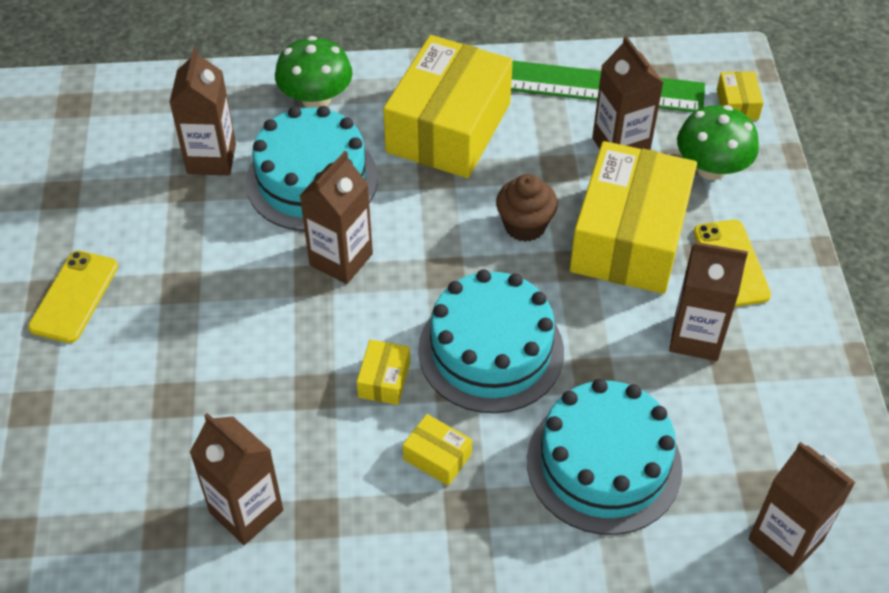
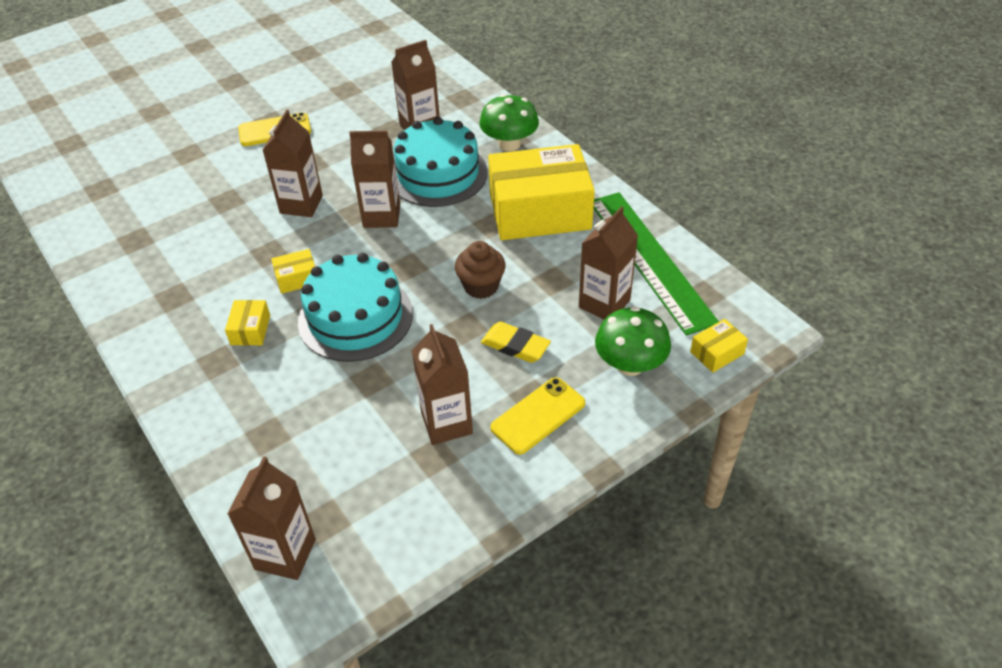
camera: 60 degrees right, 5 degrees down
(246, 511) = (162, 266): brown carton -> brown carton (301, 204)
(604, 464) = (294, 417): turquoise cake -> none
(629, 238) = (515, 345): yellow box -> yellow eraser

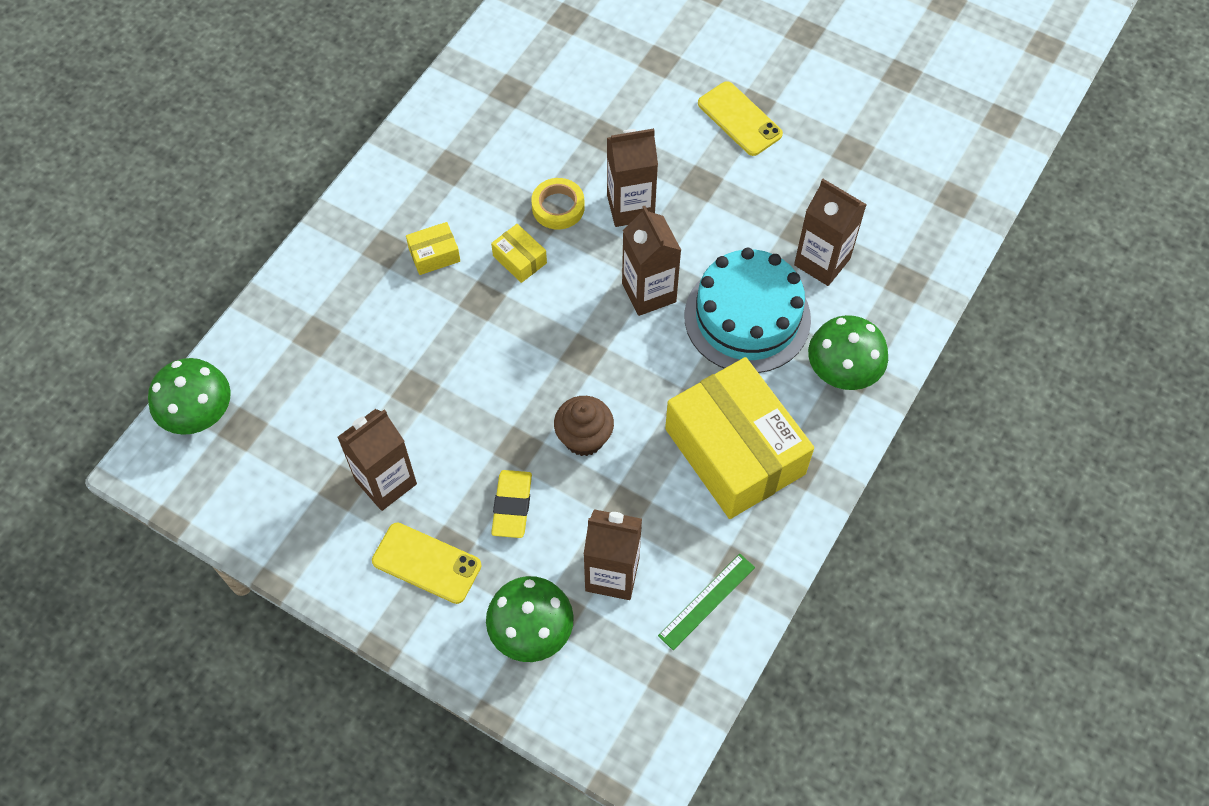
camera: 65 degrees right, 15 degrees up
(268, 243) = (558, 207): none -> yellow tape
(285, 554) = (199, 413): brown carton -> green mushroom
(355, 317) = (489, 338): turquoise cake -> none
(649, 259) = (706, 601): green ruler -> green ruler, size x0.46
(717, 353) = (586, 719): yellow box -> none

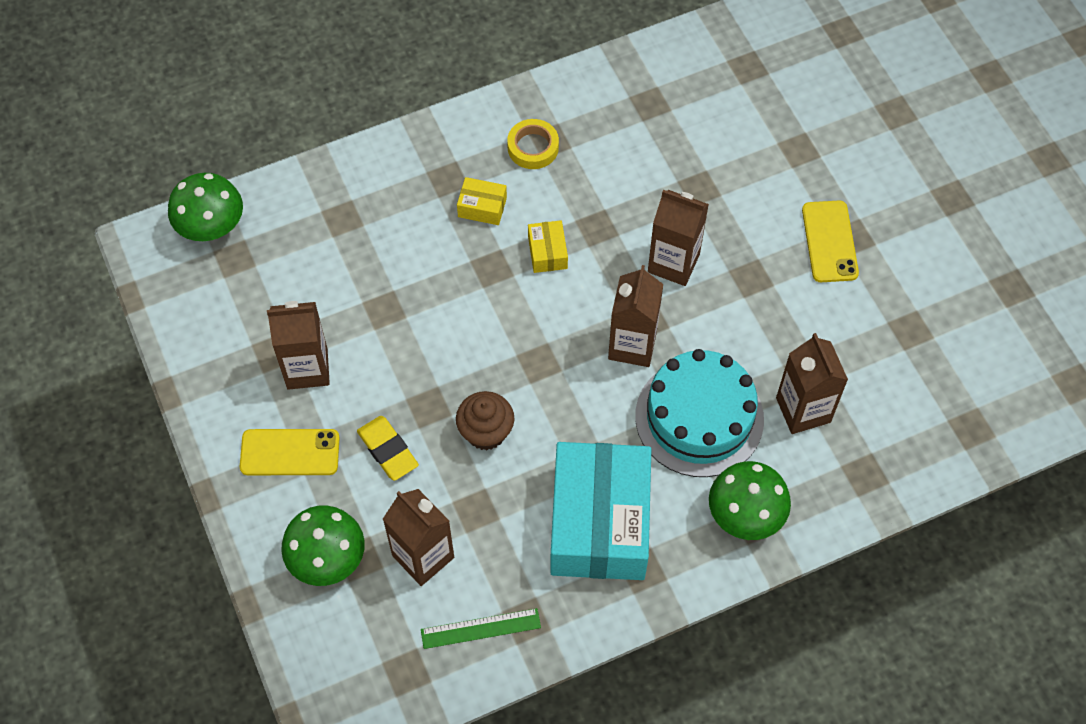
camera: 35 degrees right, 0 degrees up
(426, 563) = (290, 452): yellow phone -> yellow phone turned 60 degrees counterclockwise
(512, 506) = (388, 450): yellow eraser -> yellow eraser turned 75 degrees counterclockwise
(558, 207) = (613, 227): yellow tape -> yellow tape (533, 147)
(735, 451) = (599, 522): yellow box -> turquoise box

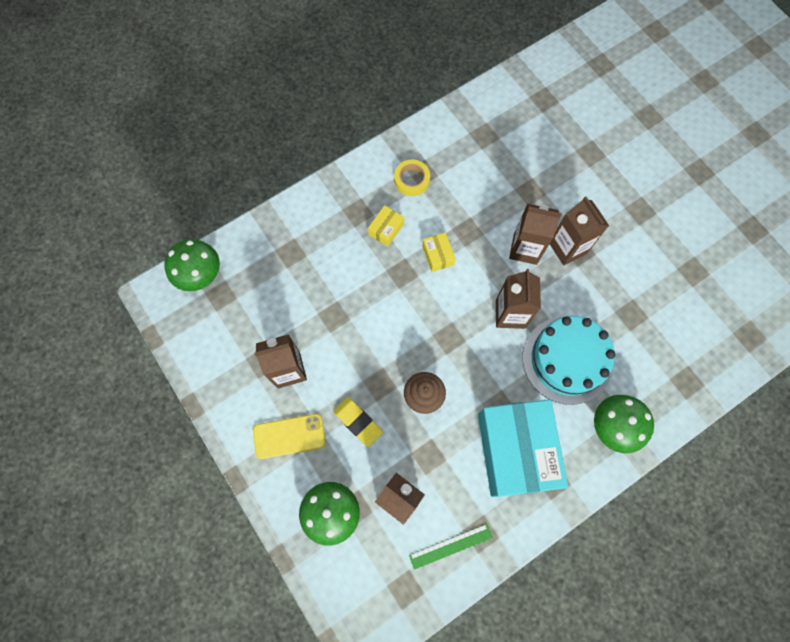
camera: 10 degrees left, 10 degrees up
(482, 207) = (386, 229): yellow box -> yellow box turned 60 degrees counterclockwise
(803, 410) = (635, 342): brown carton -> brown carton (567, 248)
(829, 242) = (626, 216): yellow phone -> none

